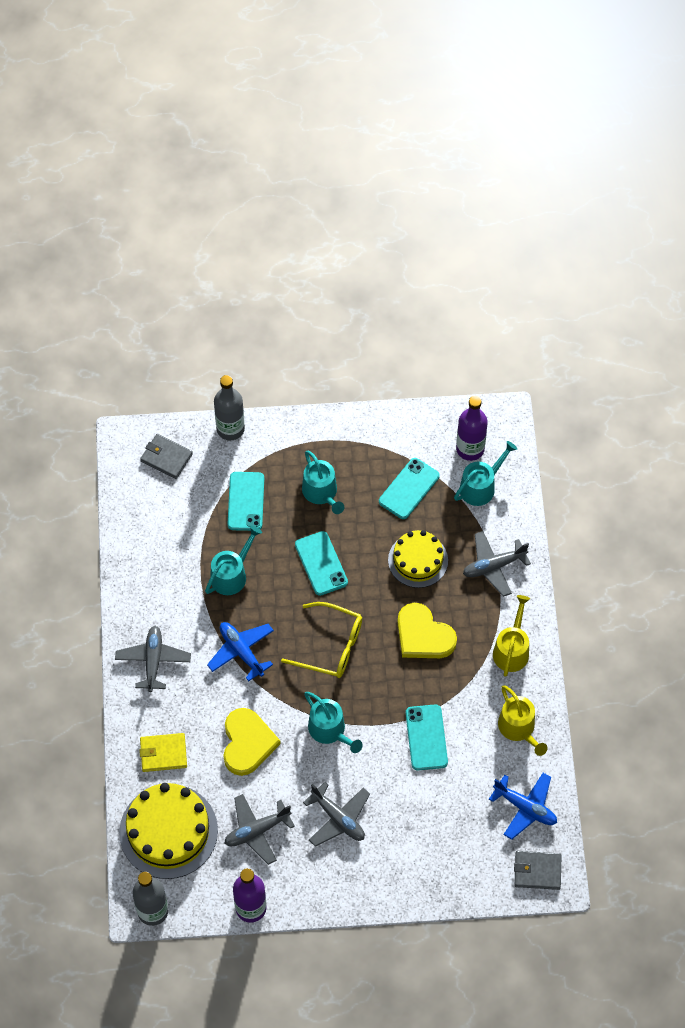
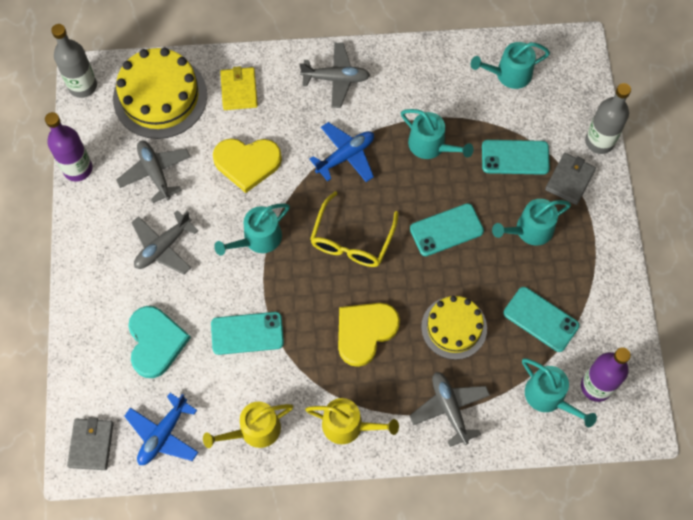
camera: 90 degrees right, 5 degrees up
(154, 502) = (509, 74): none -> turquoise watering can
(166, 458) = (560, 83): grey wallet -> grey wallet (569, 180)
(436, 819) = (155, 342): none -> turquoise heart

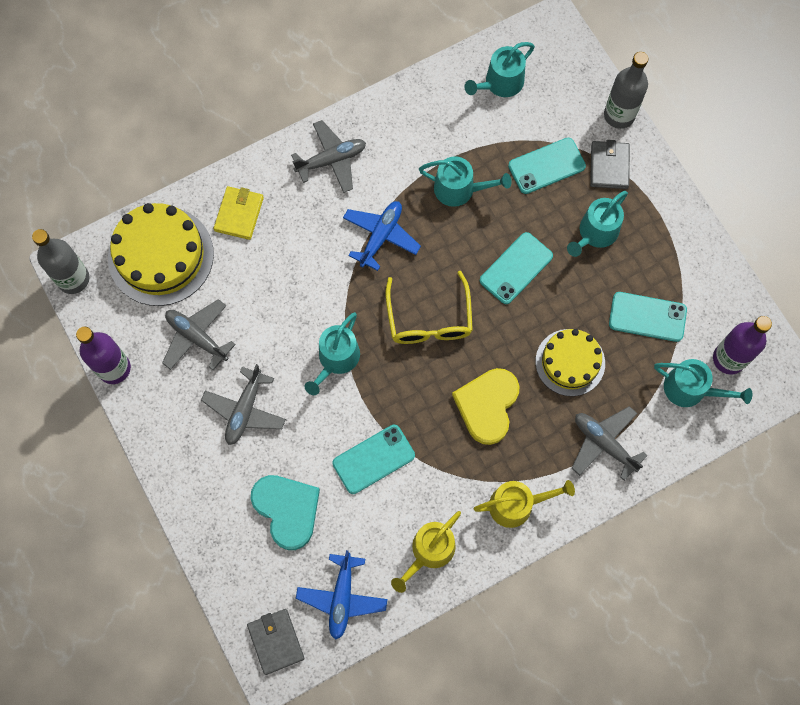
camera: 25 degrees left, 5 degrees up
(239, 90) = (239, 214): yellow wallet -> yellow wallet turned 45 degrees clockwise
(247, 163) = (286, 286): yellow heart -> none

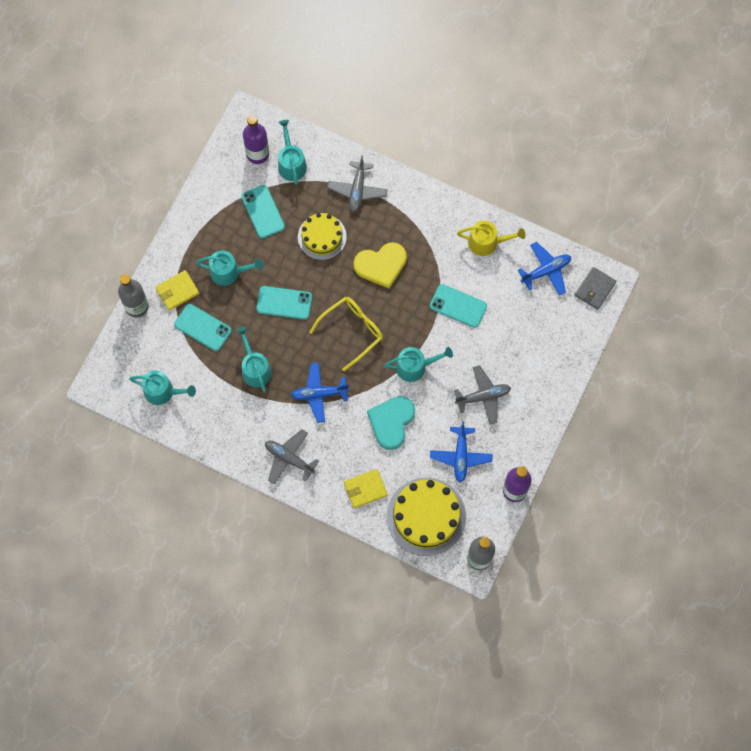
camera: 125 degrees left, 0 degrees up
(197, 337) = (460, 456): grey plane -> blue plane
(287, 510) = (521, 333): turquoise heart -> turquoise heart (391, 422)
(516, 505) = (427, 214): yellow watering can -> none
(609, 166) = (177, 291): grey wallet -> yellow wallet

